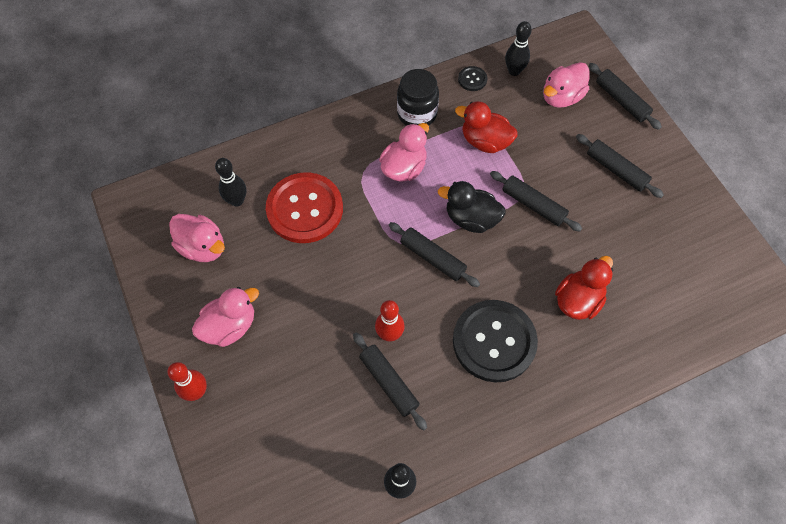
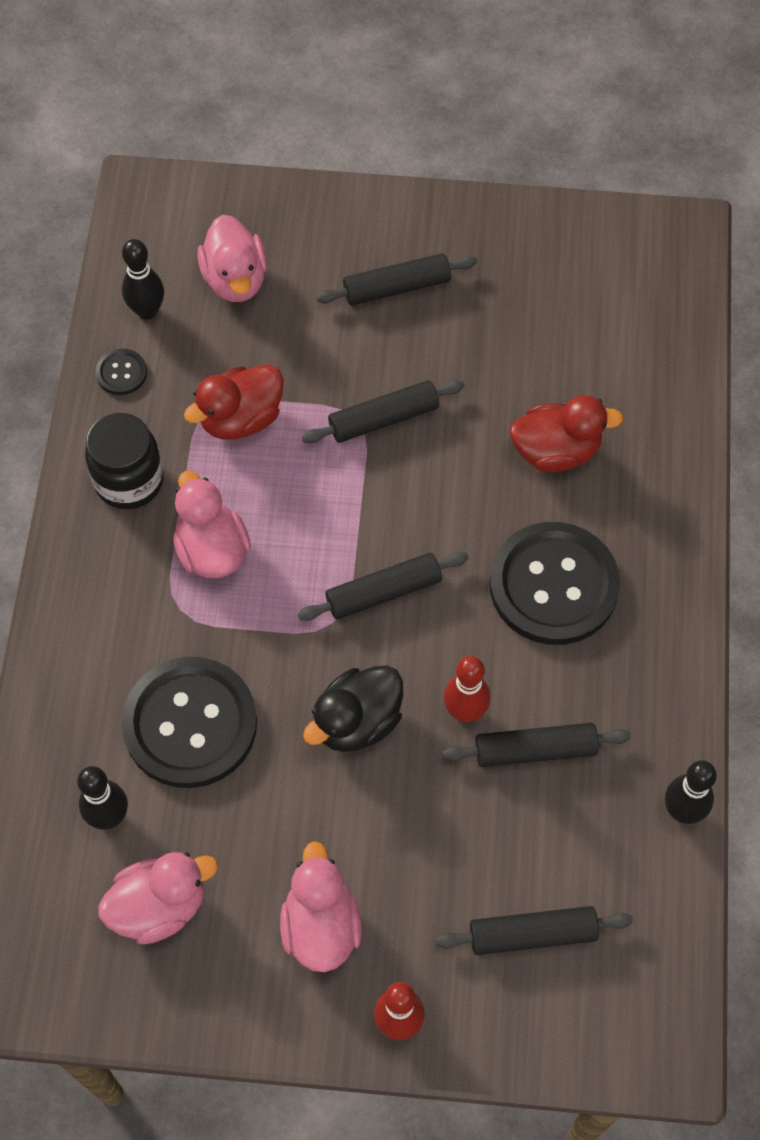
camera: 60 degrees left, 0 degrees up
(305, 209) = (190, 724): red button -> black button
(471, 218) = (354, 508): black duck -> black duck (357, 722)
(578, 300) = (556, 451): red duck -> red duck turned 105 degrees clockwise
(621, 100) = (293, 211): black rolling pin -> black rolling pin (532, 934)

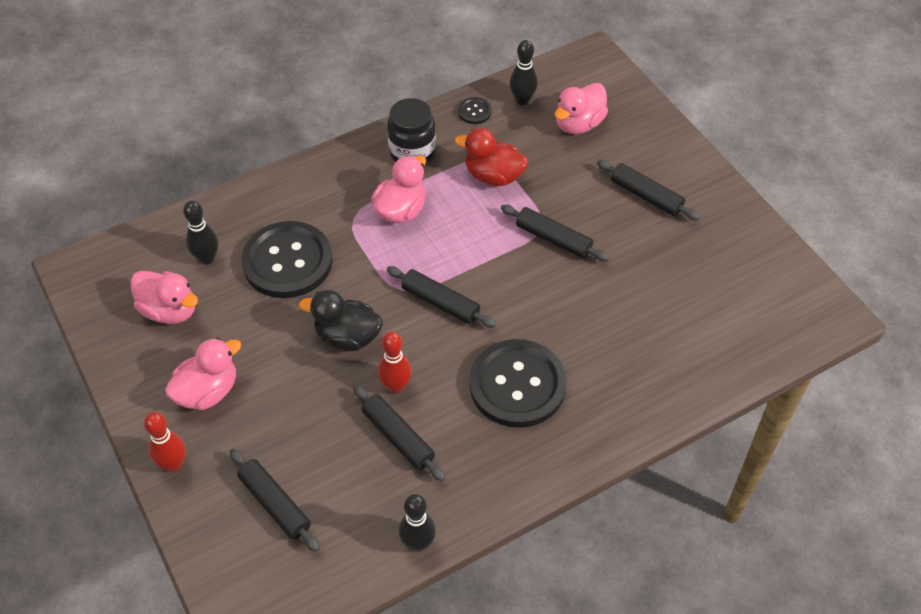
camera: 55 degrees right, 10 degrees down
(556, 451) = (611, 335): red duck -> none

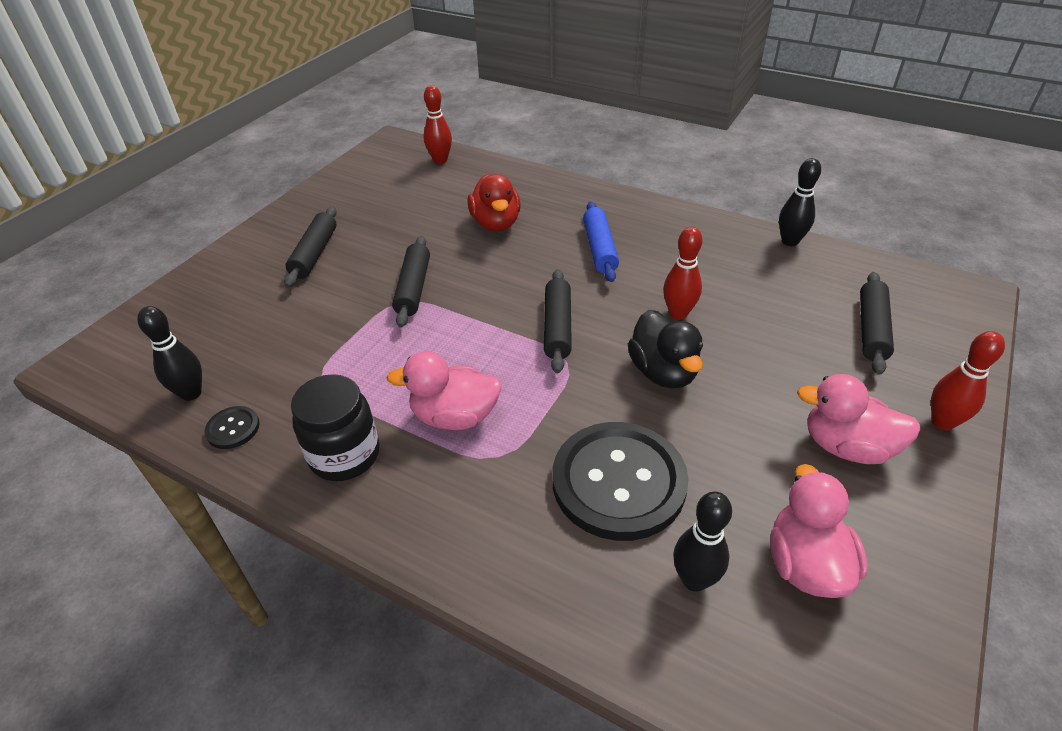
camera: 120 degrees left, 10 degrees down
(398, 437) = (722, 289): black rolling pin -> none
(493, 176) = (347, 363): red duck -> red duck (496, 223)
(517, 385) = (599, 248): black button -> blue rolling pin
(578, 124) = (220, 331): pink duck -> none
(764, 339) = (440, 160): none -> red bowling pin

